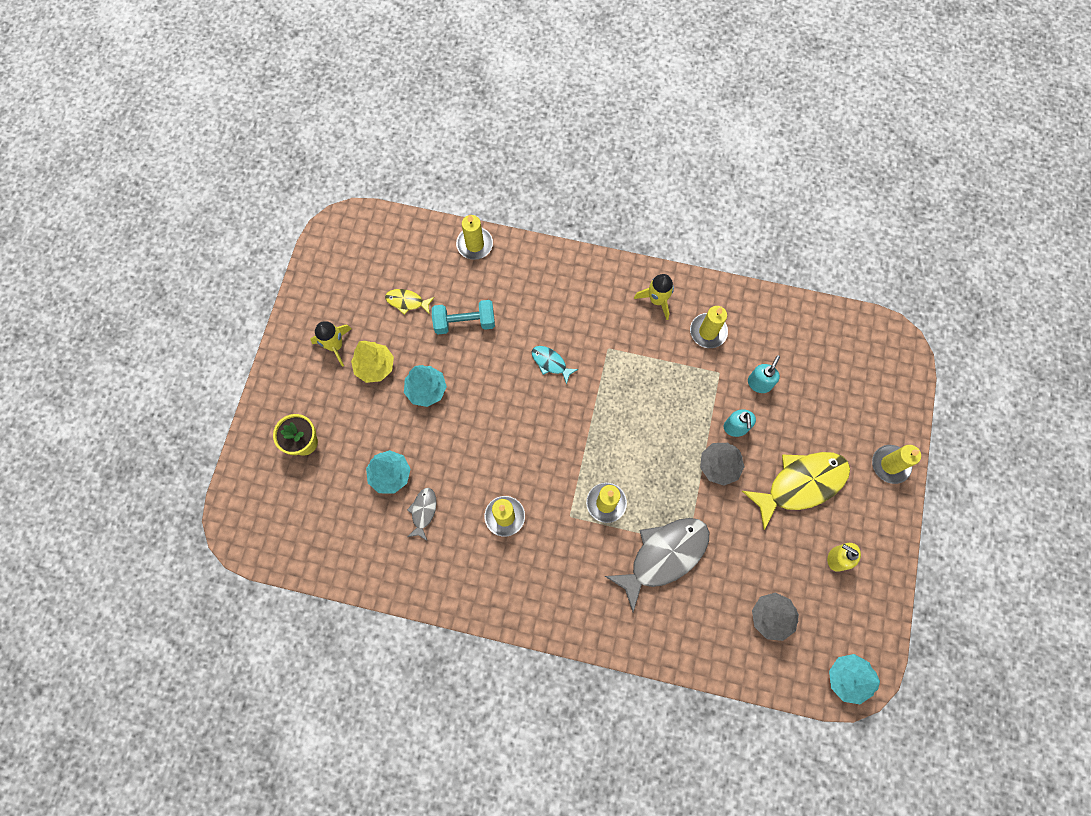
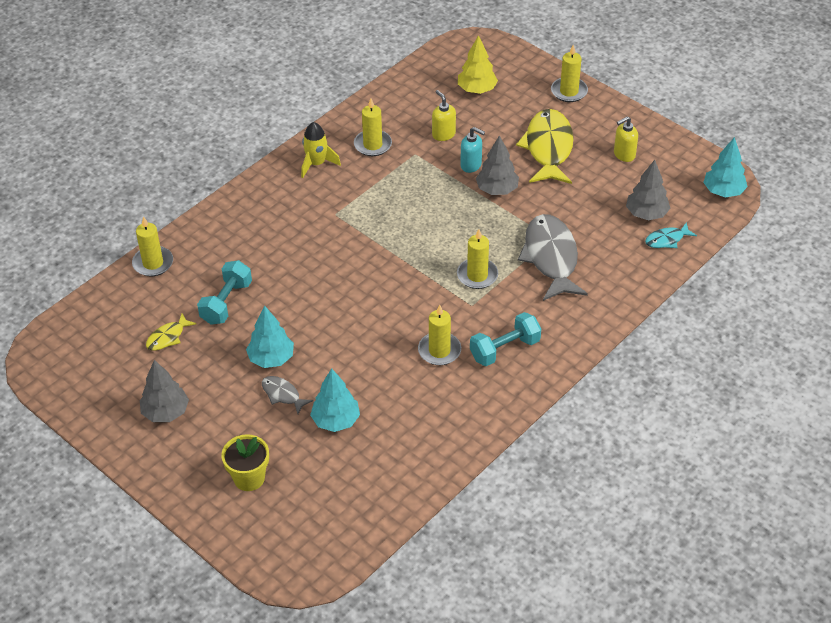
camera: 60 degrees left, 25 degrees down
(335, 345) = (166, 412): yellow rocket -> grey tree
(375, 366) = (215, 389): yellow tree -> yellow tree (477, 89)
(423, 511) = (391, 409): grey fish -> grey fish (282, 394)
(535, 570) = (504, 349): none -> turquoise dumbbell
(550, 363) = (317, 258): turquoise fish -> turquoise fish (667, 240)
(759, 383) = (443, 134): turquoise soap dispenser -> yellow soap dispenser

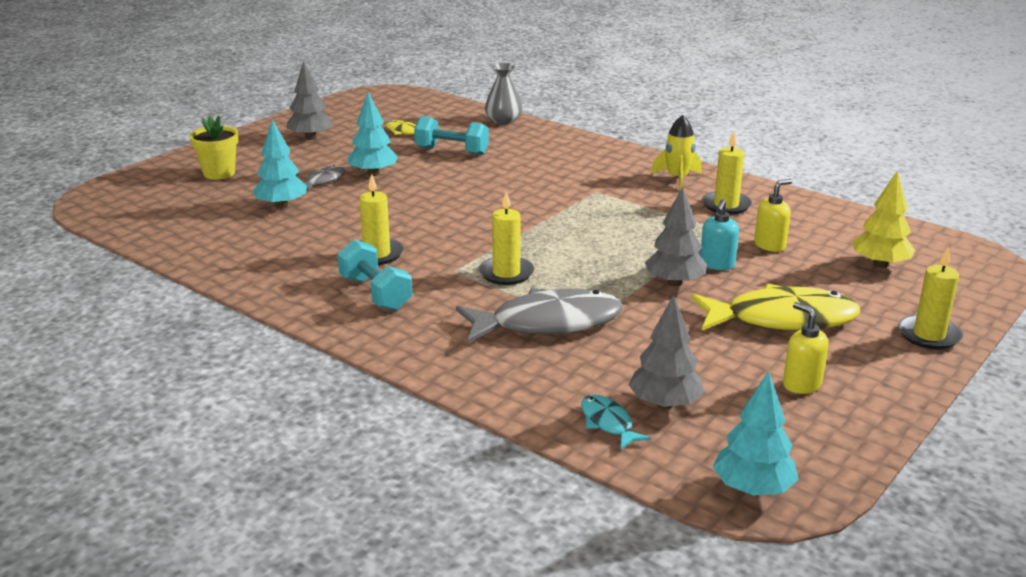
camera: 85 degrees right, 20 degrees down
(153, 263) = (503, 120): yellow candle -> grey vase

